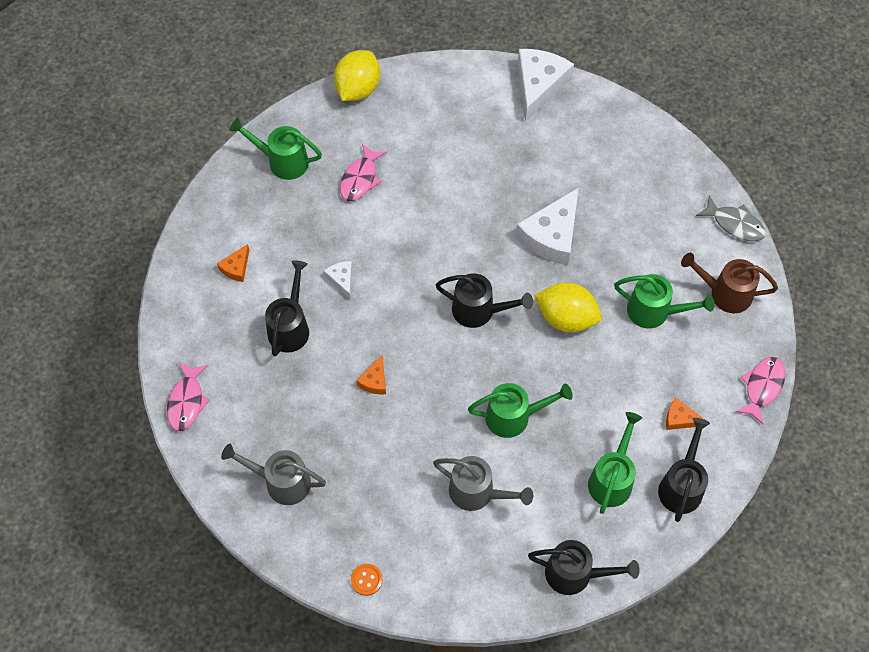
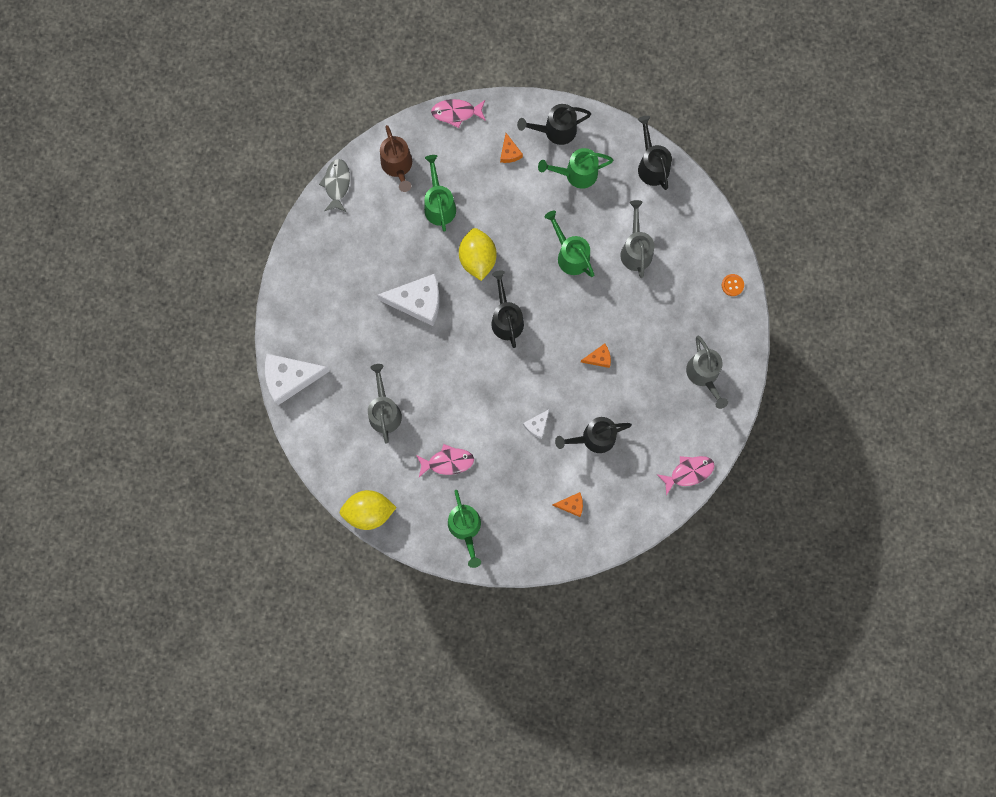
camera: 120 degrees left, 15 degrees up
(451, 149) = (384, 411): none -> grey watering can

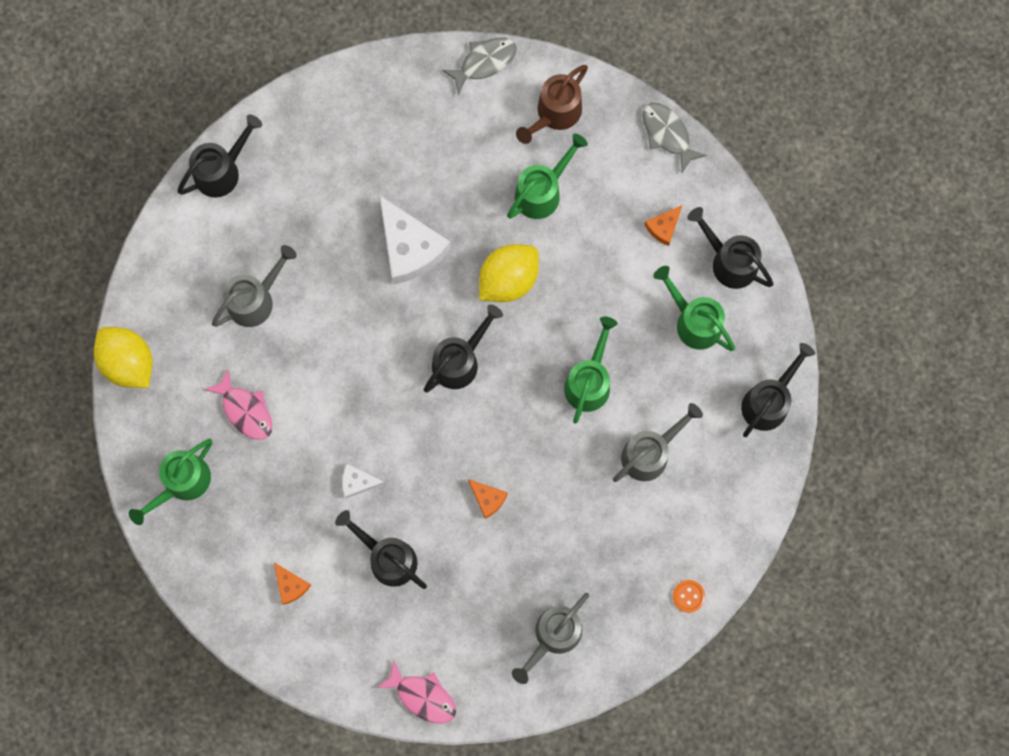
camera: 55 degrees right, 0 degrees up
(290, 378) = (222, 170): white cheese -> black watering can
(456, 113) = (667, 134): pink fish -> grey fish

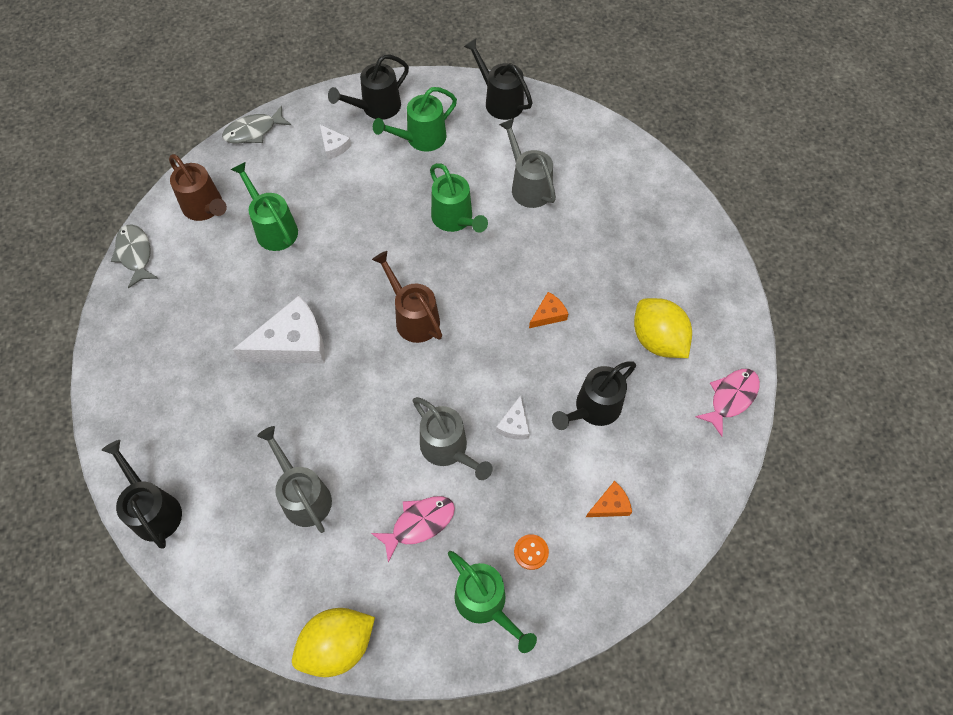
camera: 80 degrees left, 15 degrees down
(460, 360) = (413, 317): black watering can -> brown watering can
(508, 279) = (347, 267): yellow lemon -> yellow lemon (657, 340)
(553, 636) = (682, 282): grey watering can -> grey watering can (448, 449)
(589, 381) = (455, 219): green watering can -> green watering can turned 150 degrees counterclockwise
(663, 227) = (334, 146): orange cheese -> white cheese
(688, 596) = (655, 178): orange button -> orange button (531, 552)

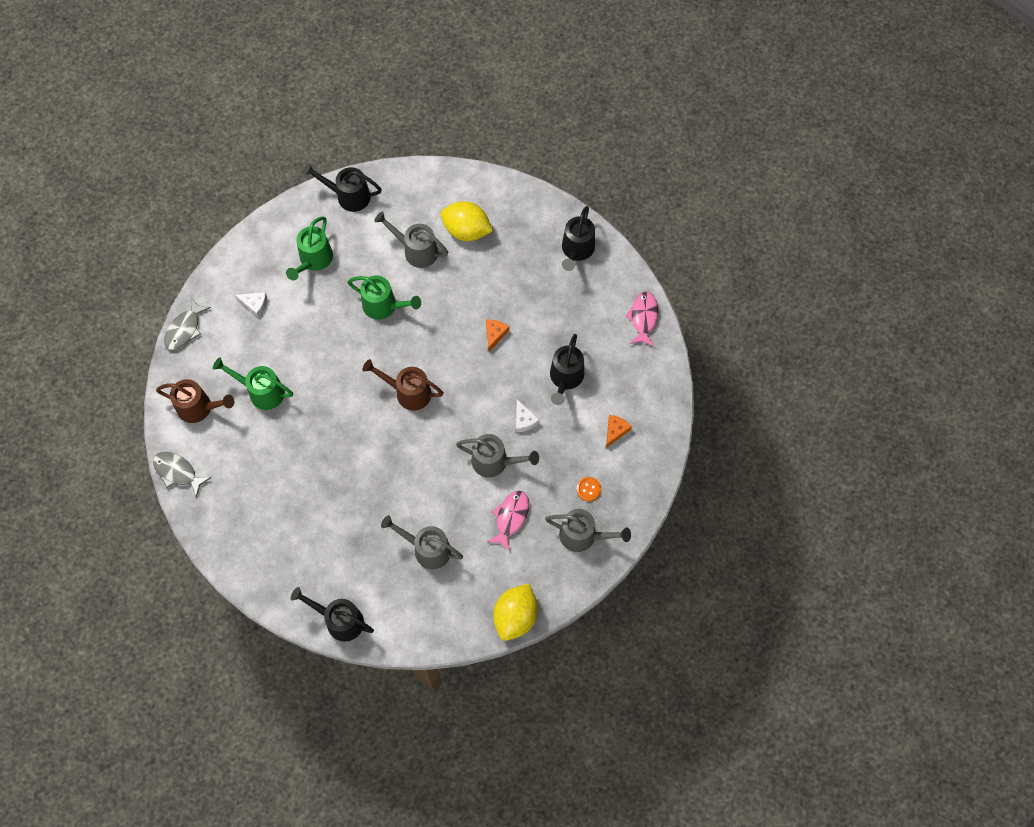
camera: 35 degrees left, 5 degrees up
(292, 343) = (341, 461): white cheese -> none
(376, 108) = (262, 256): black watering can -> black watering can (576, 251)
(486, 604) = (583, 536): green watering can -> grey watering can
(657, 340) = (575, 308): yellow lemon -> yellow lemon (466, 230)

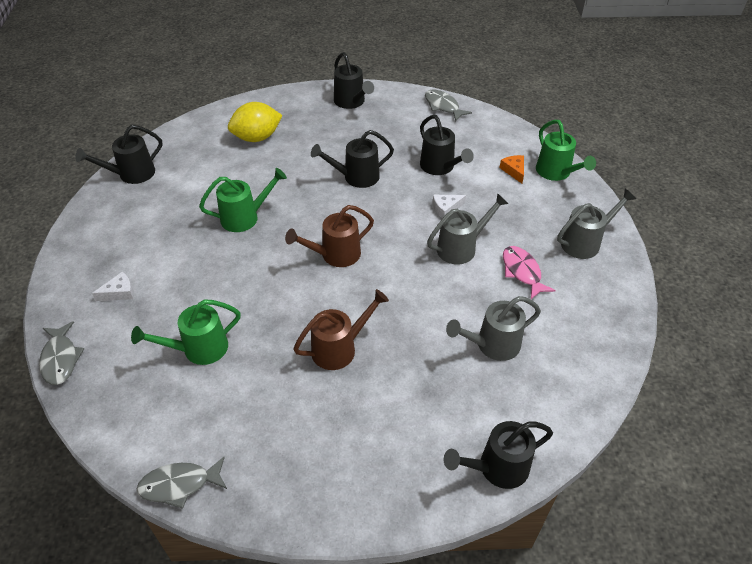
camera: 45 degrees left, 20 degrees down
(199, 408) = (145, 409): brown watering can -> brown watering can (340, 348)
(313, 260) = (145, 229): green watering can -> green watering can (556, 173)
(416, 250) = (230, 171): grey watering can -> none
(495, 334) = (356, 177): orange cheese -> black watering can
(515, 616) = (621, 332): yellow lemon -> none
(524, 420) = (446, 208): white cheese -> white cheese turned 135 degrees clockwise
(588, 489) = (547, 214): orange button -> none
(643, 318) = (443, 106): pink fish -> grey fish

